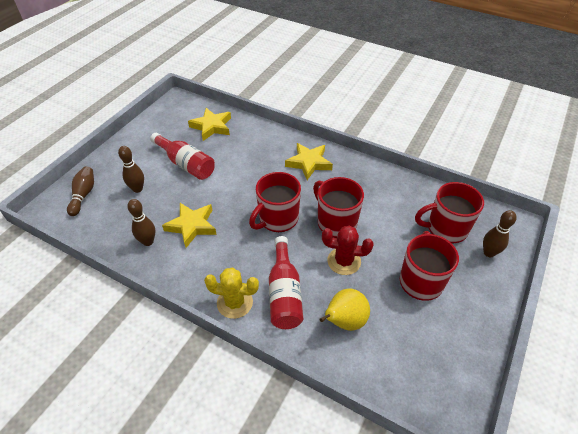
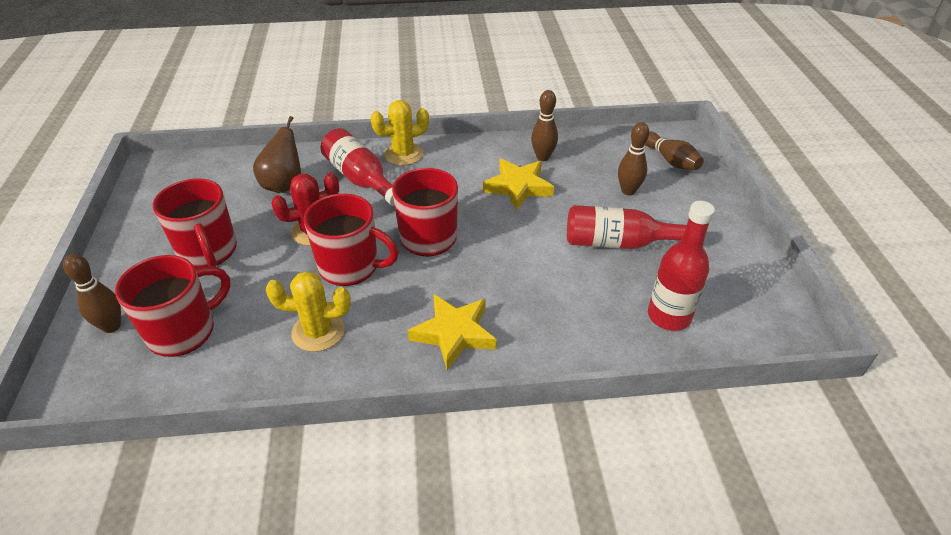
camera: 145 degrees right, 5 degrees down
(212, 126) = (669, 316): yellow star -> red bottle
(344, 321) = (284, 184): yellow pear -> brown pear
(373, 194) = (318, 332): none -> yellow cactus

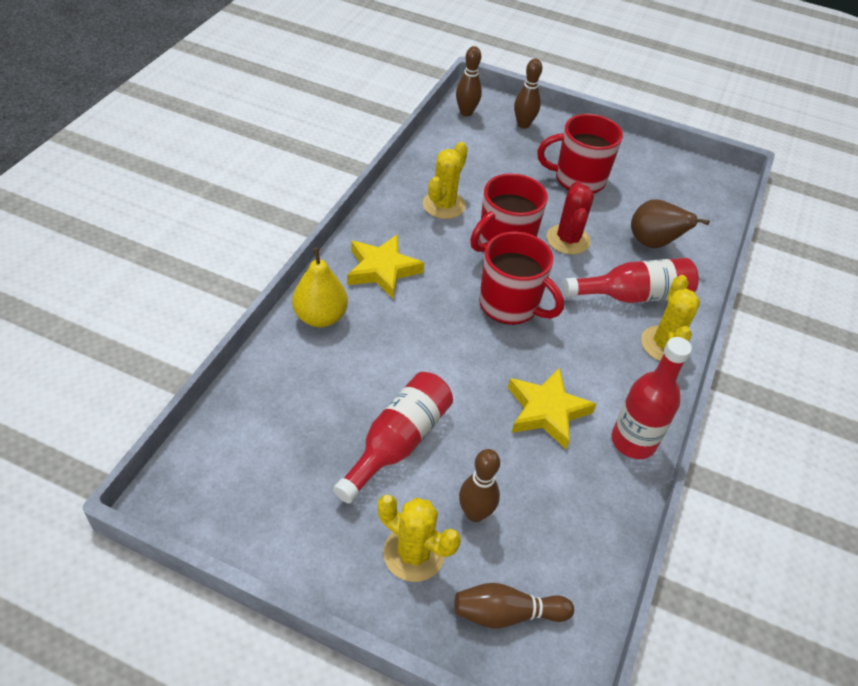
camera: 115 degrees right, 5 degrees up
(183, 331) = (494, 150): red mug -> none
(543, 157) = (593, 468): brown bowling pin -> brown bowling pin (466, 112)
(551, 346) = (320, 317): none -> yellow pear
(669, 316) = (279, 414): red bottle -> red bottle (633, 441)
(682, 204) = (413, 553): none -> yellow cactus

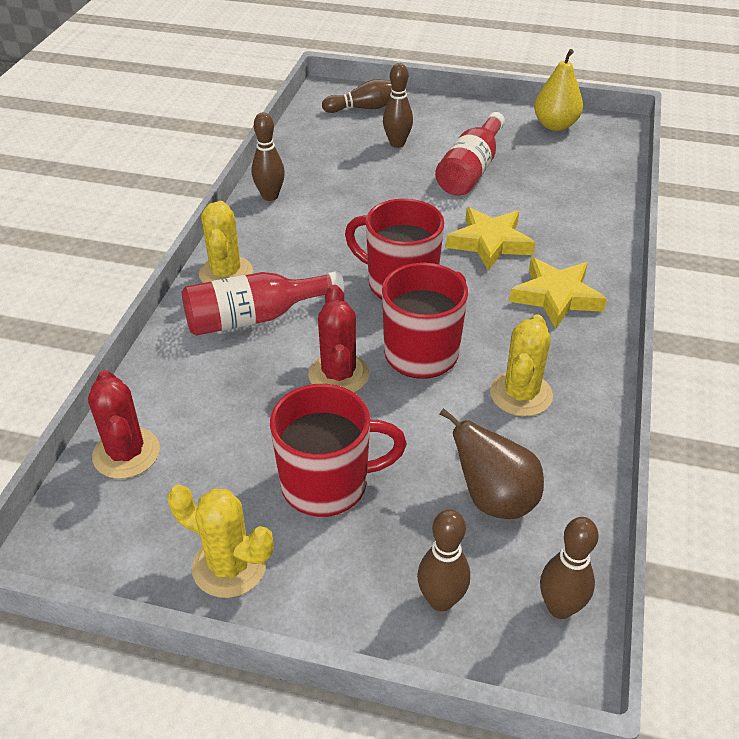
camera: 175 degrees right, 5 degrees down
(320, 317) = (591, 243): yellow pear -> yellow pear (555, 125)
(413, 553) = (434, 123): yellow cactus -> yellow cactus (229, 566)
(546, 411) = (349, 205): yellow star -> yellow star (490, 243)
(633, 441) = (270, 196): red bottle -> brown bowling pin
(653, 243) = (218, 391): brown pear -> brown pear (494, 499)
(704, 216) = (126, 453): none -> red cactus

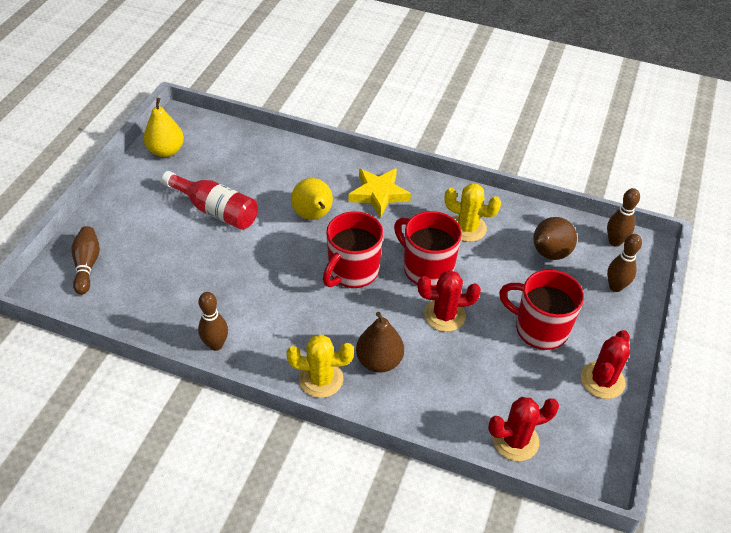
camera: 85 degrees left, 5 degrees up
(229, 566) = (602, 380): yellow cactus -> red cactus
(255, 317) = (379, 361): red bottle -> brown pear
(327, 484) = (539, 329): red mug -> red mug turned 60 degrees counterclockwise
(397, 143) = (159, 250): brown bowling pin -> none
(490, 243) = (313, 216): yellow star -> yellow pear

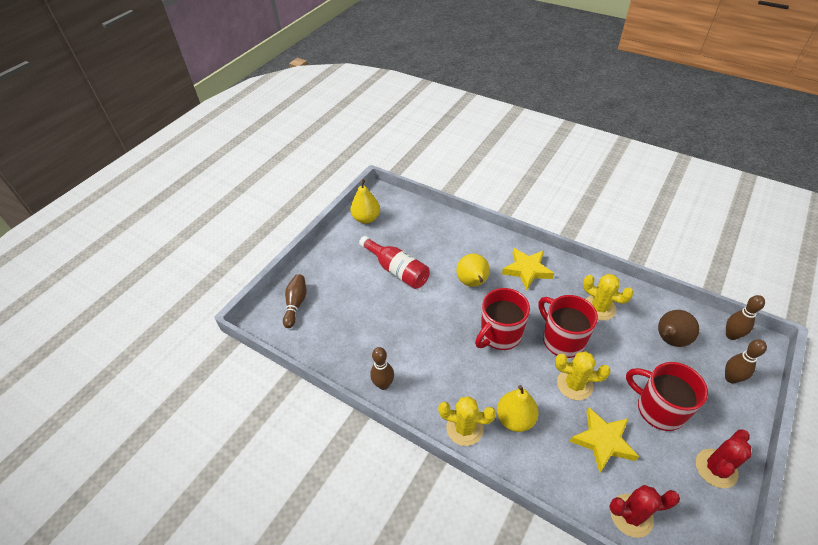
camera: 15 degrees right, 0 degrees up
(379, 361) = (515, 419): brown pear -> yellow pear
(444, 315) = (574, 384): red cactus -> yellow cactus
(480, 370) = (603, 441): none -> yellow star

